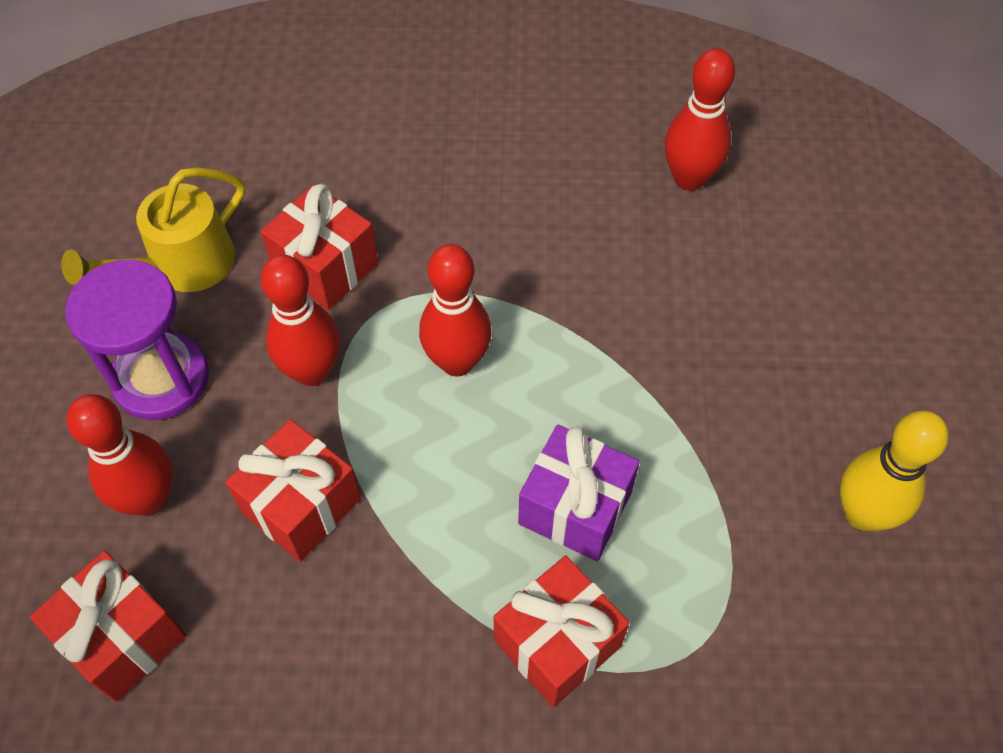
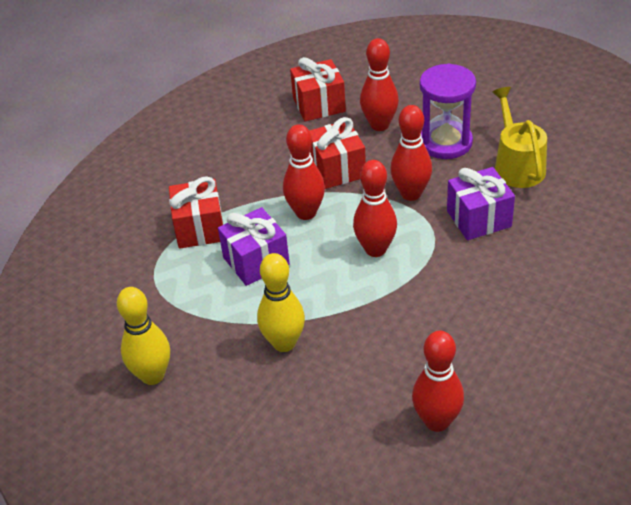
camera: 125 degrees right, 15 degrees down
(325, 267) = (479, 219): red gift -> purple gift
(431, 496) = (306, 213): none -> red bowling pin
(694, 384) = (284, 343): none -> yellow bowling pin

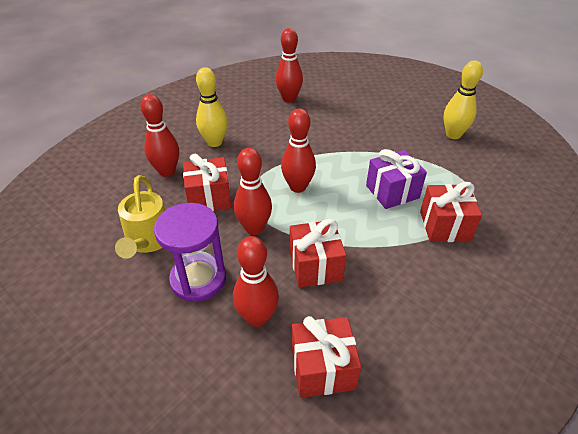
camera: 175 degrees left, 0 degrees up
(284, 343) = (370, 140): yellow bowling pin -> yellow bowling pin (214, 142)
(306, 213) = (350, 225): red bowling pin -> red bowling pin (167, 171)
(479, 219) = (209, 198): purple gift -> red gift

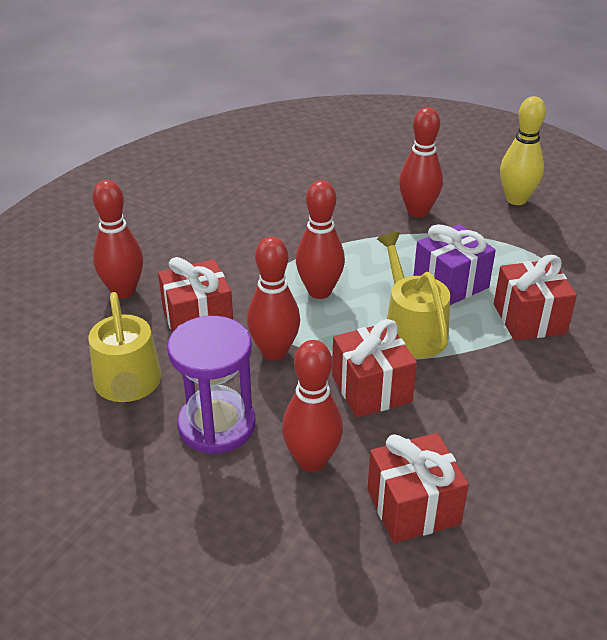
camera: 10 degrees left, 5 degrees down
(214, 142) = (181, 244): yellow bowling pin -> none
(289, 99) = (272, 171): red bowling pin -> red bowling pin (417, 212)
(355, 223) = (411, 329): none -> yellow watering can

